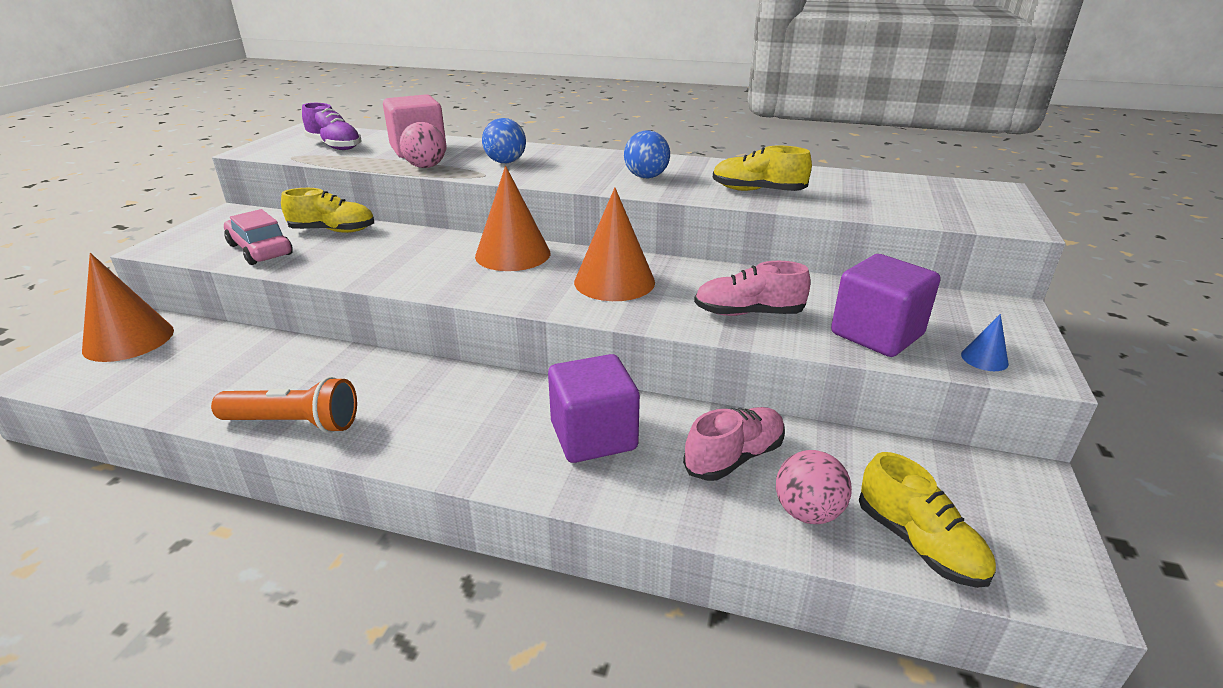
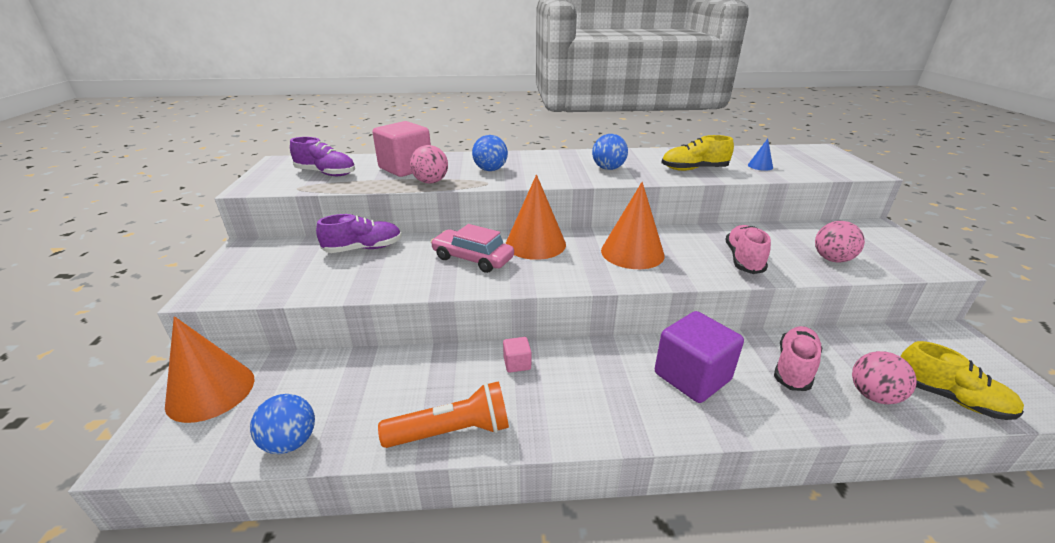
camera: 20 degrees left, 0 degrees up
(154, 396) = (290, 442): none -> blue ball
(260, 250) = (313, 278): pink car -> pink car (472, 258)
(333, 231) = (363, 248): yellow shoe -> purple shoe
(415, 378) = (517, 363): none -> pink cube
(748, 313) = (743, 259): pink shoe -> pink shoe turned 120 degrees clockwise
(876, 334) = (832, 259): purple cube -> pink ball
(984, 359) = (904, 263): blue cone -> blue cone (760, 166)

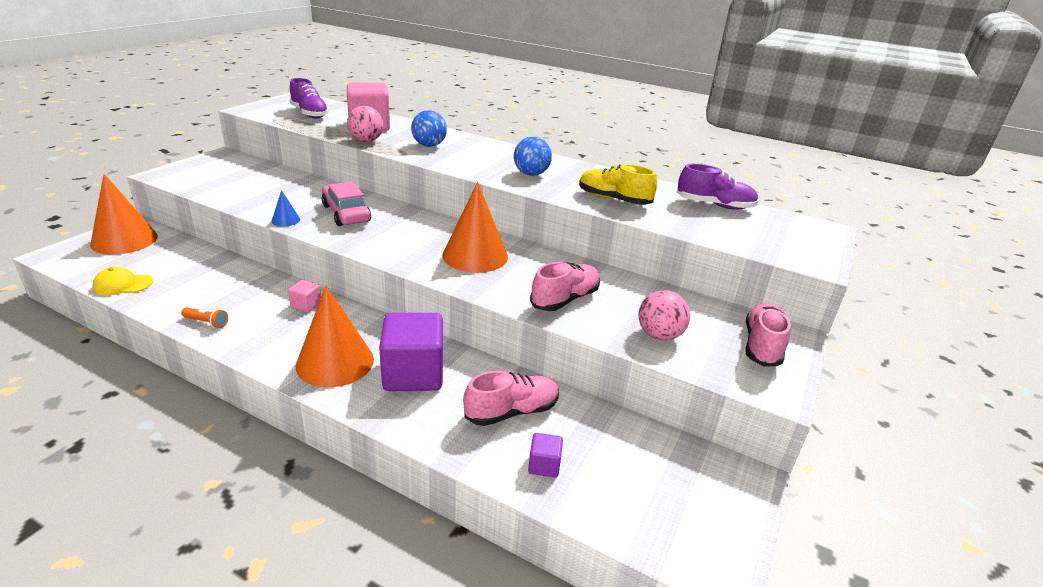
camera: 30 degrees right, 0 degrees up
(290, 442) = (123, 284): blue ball -> yellow cap
(363, 248) = (288, 181): purple shoe -> purple shoe (714, 205)
(452, 431) = (206, 322): orange flashlight -> orange flashlight, size x0.47
(535, 244) = (410, 221): orange cone -> orange cone (335, 362)
(760, 166) = (695, 219): blue cone -> blue cone (286, 220)
(873, 395) = (544, 465): pink ball -> purple cube
(881, 240) = (762, 346): none -> pink shoe
(949, 398) = (618, 508): yellow shoe -> none

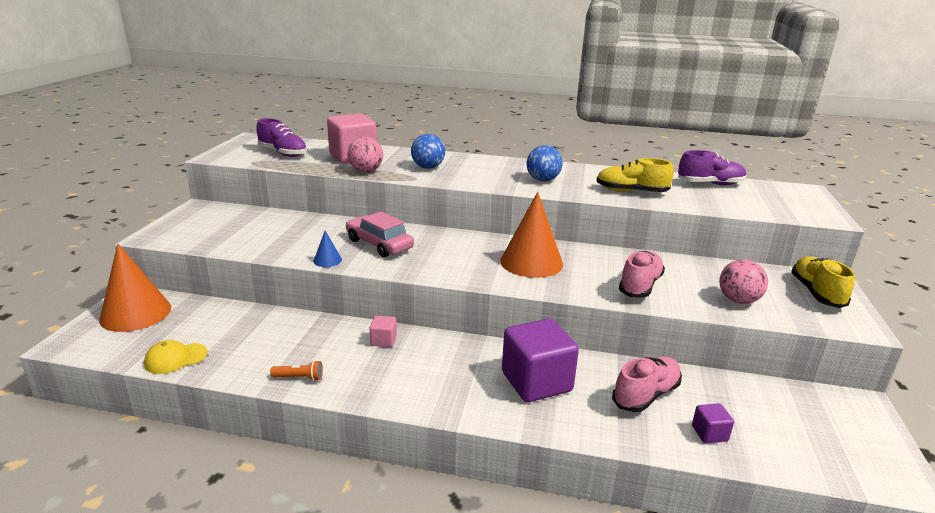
camera: 15 degrees left, 5 degrees down
(335, 362) = (457, 387): orange cone -> none
(762, 346) = (816, 293): pink shoe -> yellow shoe

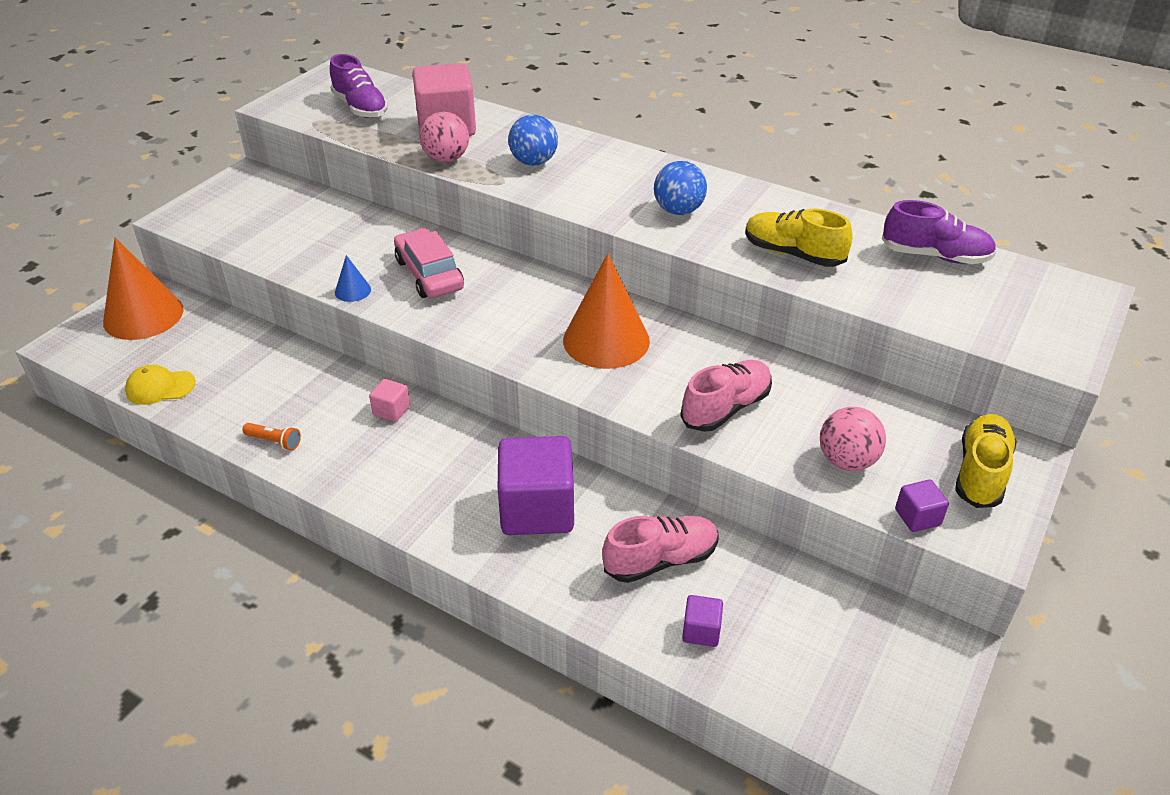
camera: 20 degrees right, 15 degrees up
(807, 322) = (917, 517): none -> purple cube

